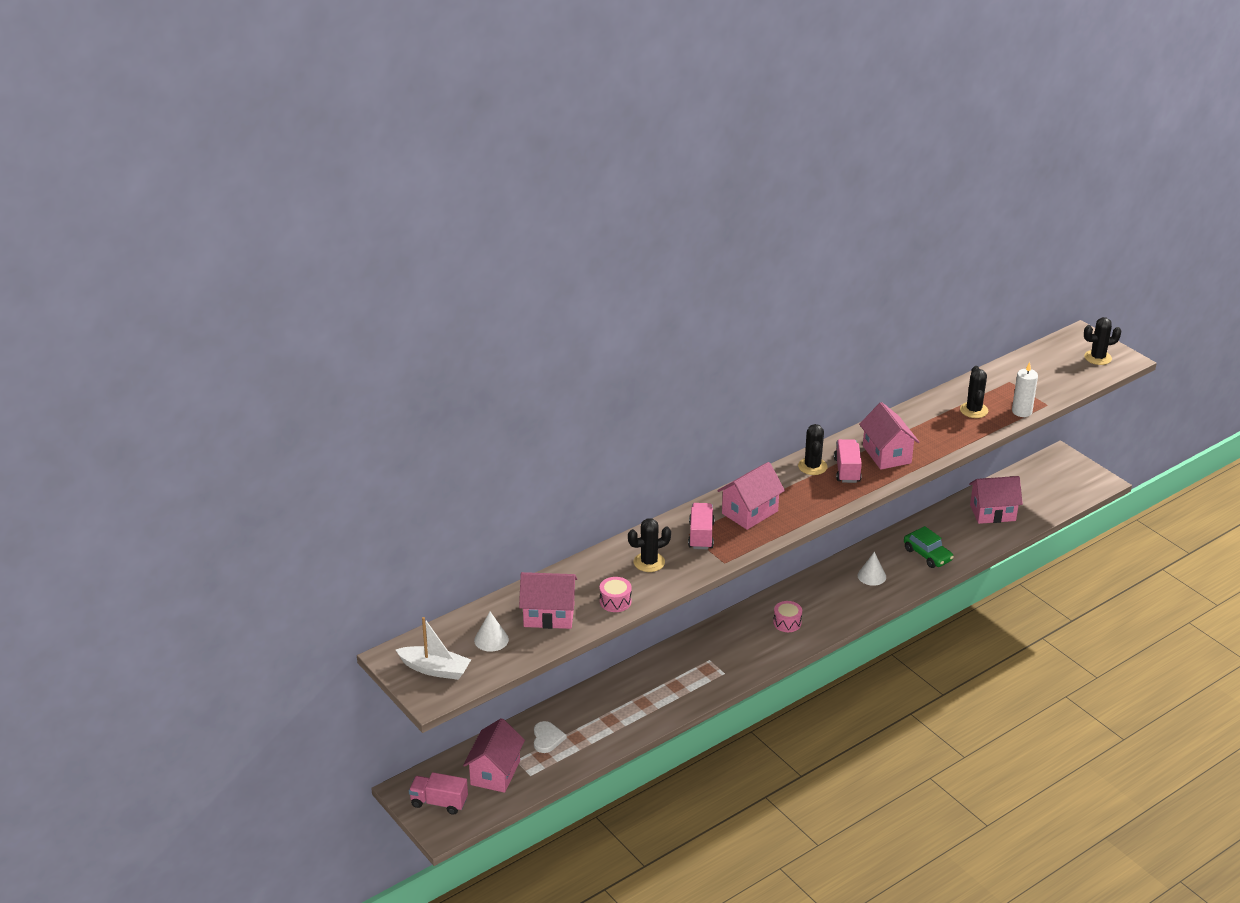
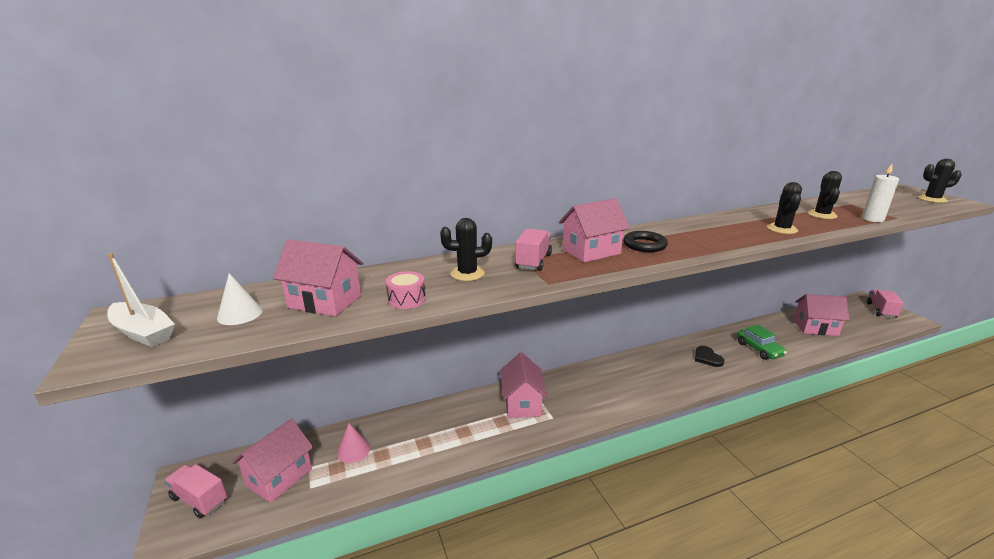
camera: 15 degrees right, 10 degrees down
(547, 738) = (353, 450): white heart -> pink cone
(787, 623) = (624, 383): pink drum -> none
(798, 494) = (644, 245): none -> black ring
(812, 466) = (662, 231): black cactus -> black cactus (782, 229)
(847, 470) = (697, 236): pink truck -> pink truck (881, 310)
(871, 576) = (707, 358): white cone -> black heart
(886, 454) = (738, 231): pink house -> pink house (522, 403)

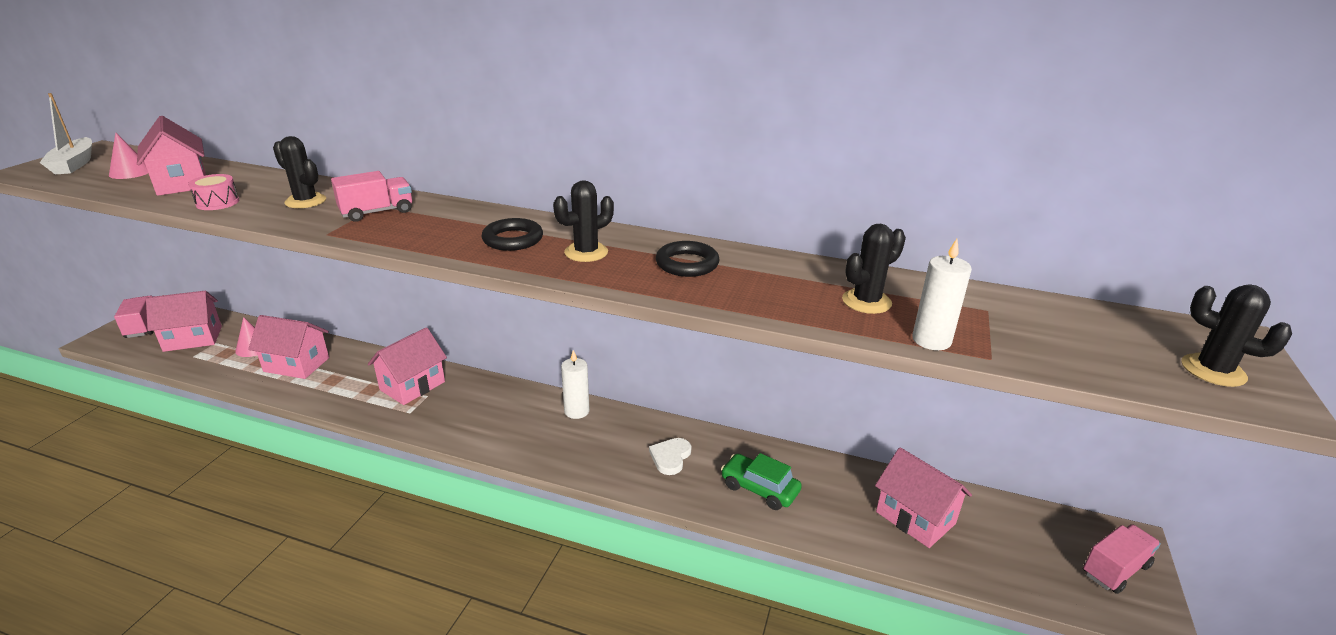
camera: 40 degrees right, 5 degrees up
(240, 314) = (131, 172): white cone -> pink cone
(591, 252) = (446, 224): pink house -> pink house (296, 365)
(630, 363) = (576, 411): none -> white candle
(707, 358) = (670, 457): black heart -> white heart
(736, 226) = (687, 264): none -> black ring
(759, 349) = (759, 489): green car -> green car turned 105 degrees clockwise
(782, 229) = (730, 291): black cactus -> black cactus (586, 252)

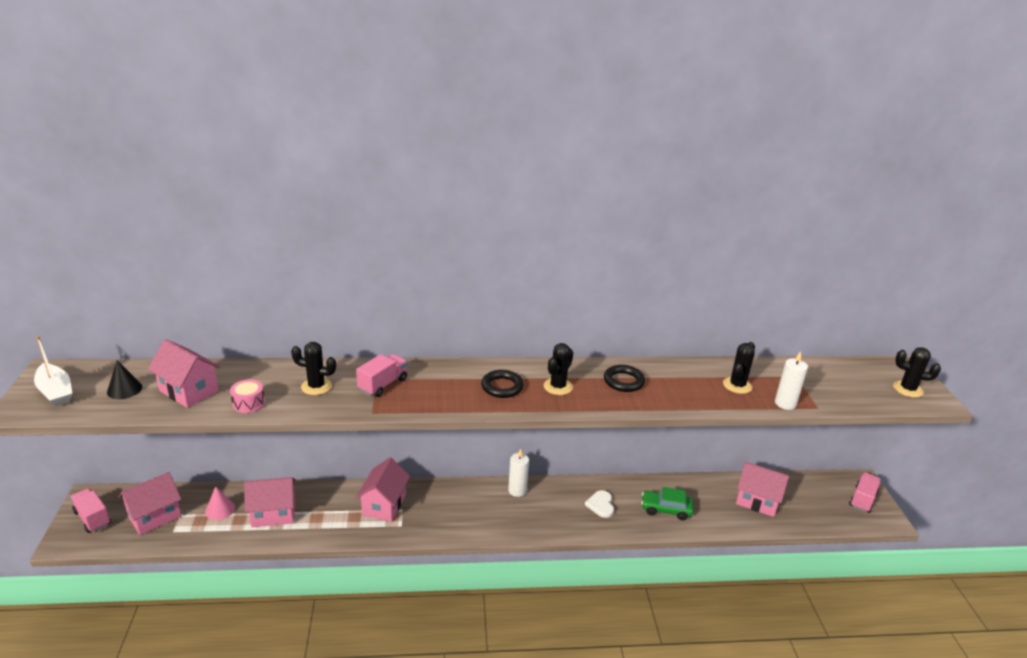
camera: 25 degrees left, 0 degrees up
(131, 172) = (124, 389): pink cone -> black cone

